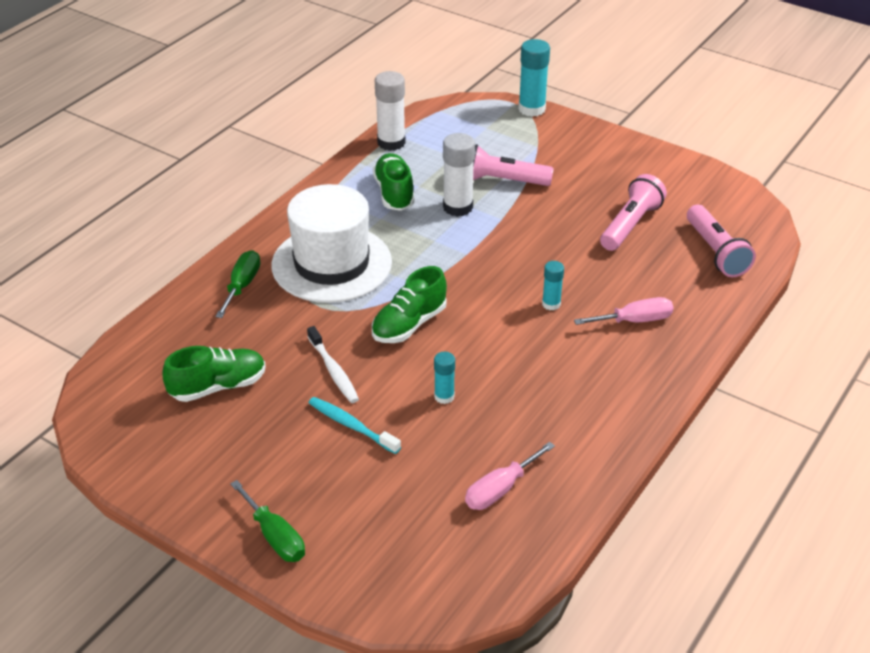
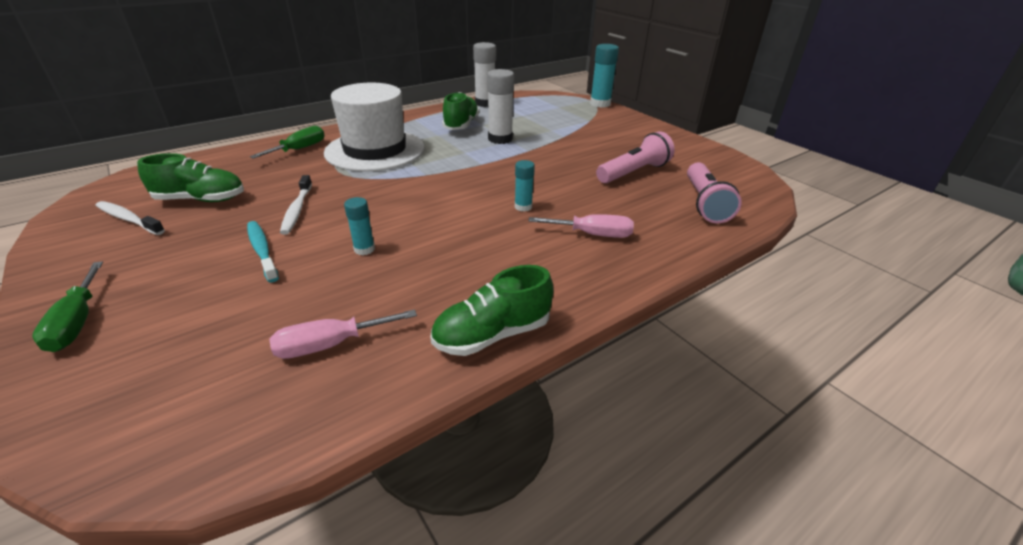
camera: 20 degrees right, 5 degrees down
(174, 431) = (128, 219): none -> white toothbrush
(409, 324) = (391, 194): green shoe -> green shoe (492, 334)
(502, 181) = (547, 132): pink flashlight -> none

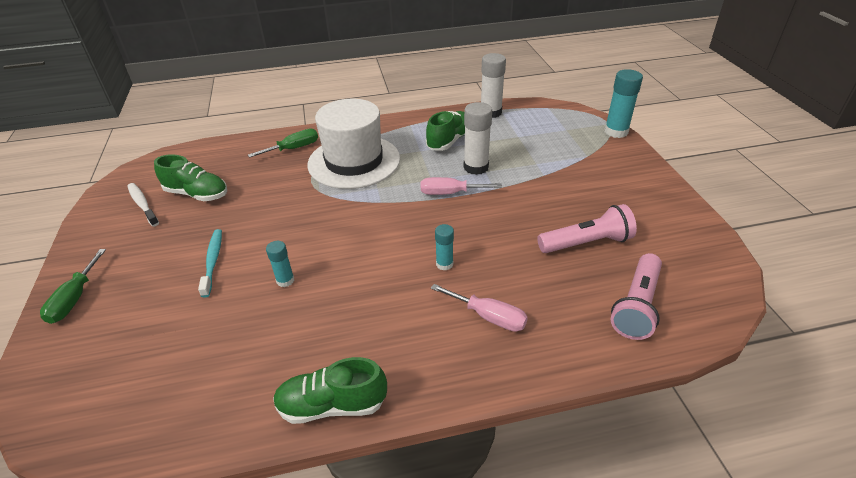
camera: 25 degrees right, 5 degrees up
(297, 210) = (258, 222): white toothbrush -> none
(330, 345) = (213, 374): pink screwdriver -> pink screwdriver (450, 193)

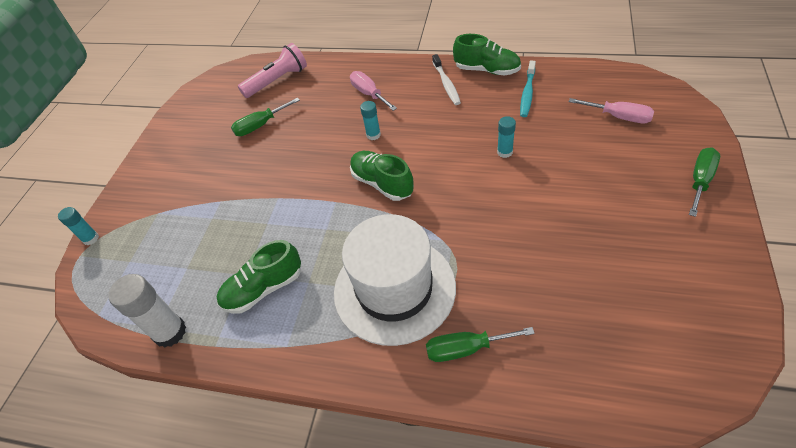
camera: 150 degrees left, 10 degrees up
(142, 204) = (675, 295): white toothbrush -> white toothbrush (446, 84)
(197, 194) = (603, 292): green shoe -> green shoe (382, 183)
(213, 261) = (571, 187): turquoise toothbrush -> turquoise toothbrush (527, 93)
(450, 193) = (321, 204): pink screwdriver -> pink screwdriver (619, 117)
(476, 167) = (271, 232): white glue stick -> none
(586, 243) = (260, 125): pink flashlight -> green screwdriver
(616, 131) = (91, 238): turquoise glue stick -> turquoise glue stick, size x0.57

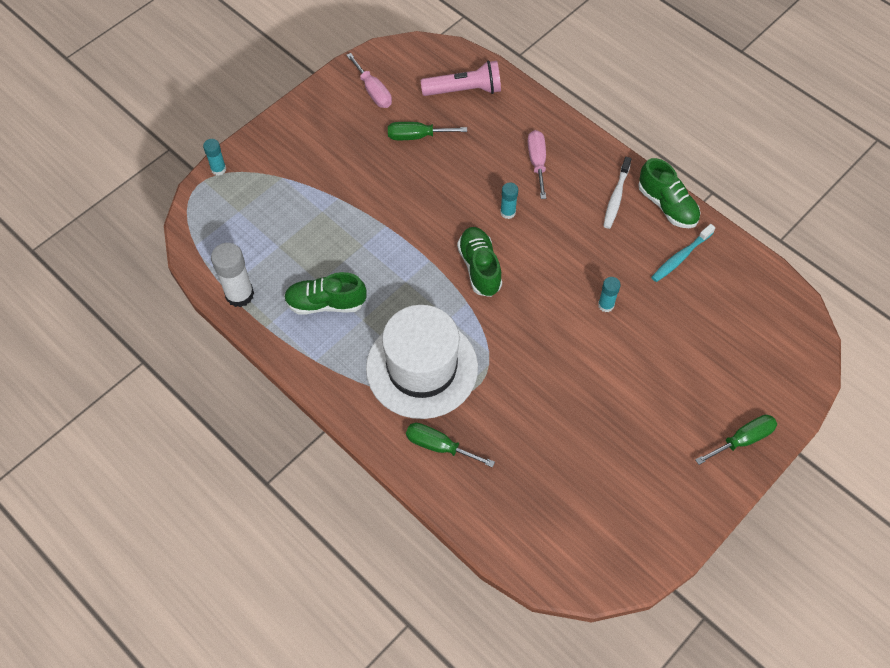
camera: 25 degrees right, 10 degrees up
(619, 117) = (738, 336): pink screwdriver -> pink screwdriver (373, 91)

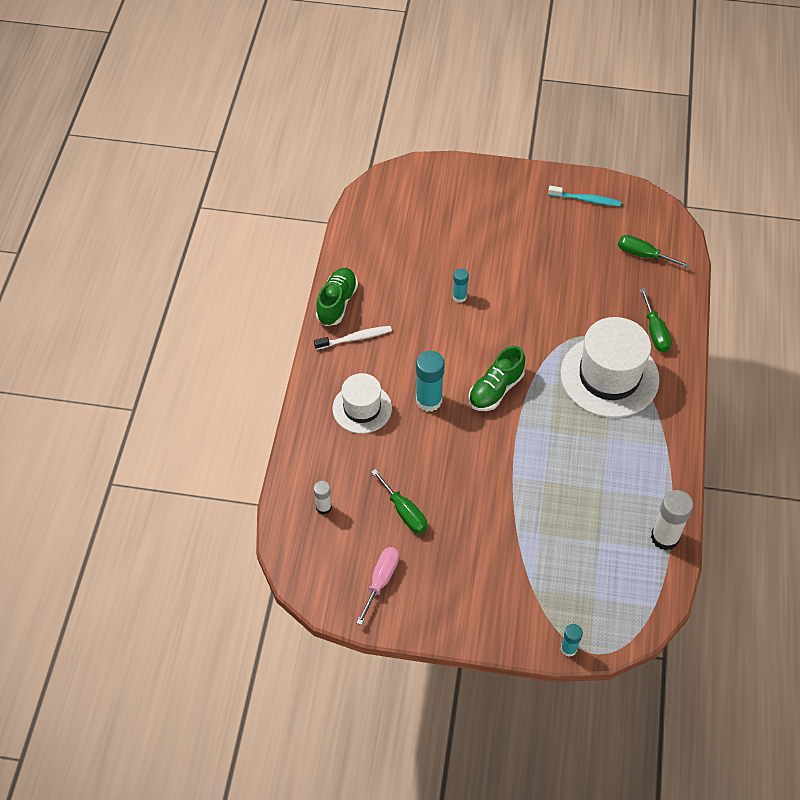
camera: 125 degrees left, 5 degrees down
(326, 303) = (616, 471): green shoe -> none
(464, 90) = (323, 507): pink flashlight -> white glue stick
(508, 212) = (429, 400): turquoise glue stick -> turquoise glue stick, size x1.77
(537, 162) = (362, 408): pink screwdriver -> white hat
(681, 257) = (379, 274): turquoise toothbrush -> turquoise toothbrush (586, 200)
(742, 440) = (497, 180): green screwdriver -> green screwdriver (643, 255)

